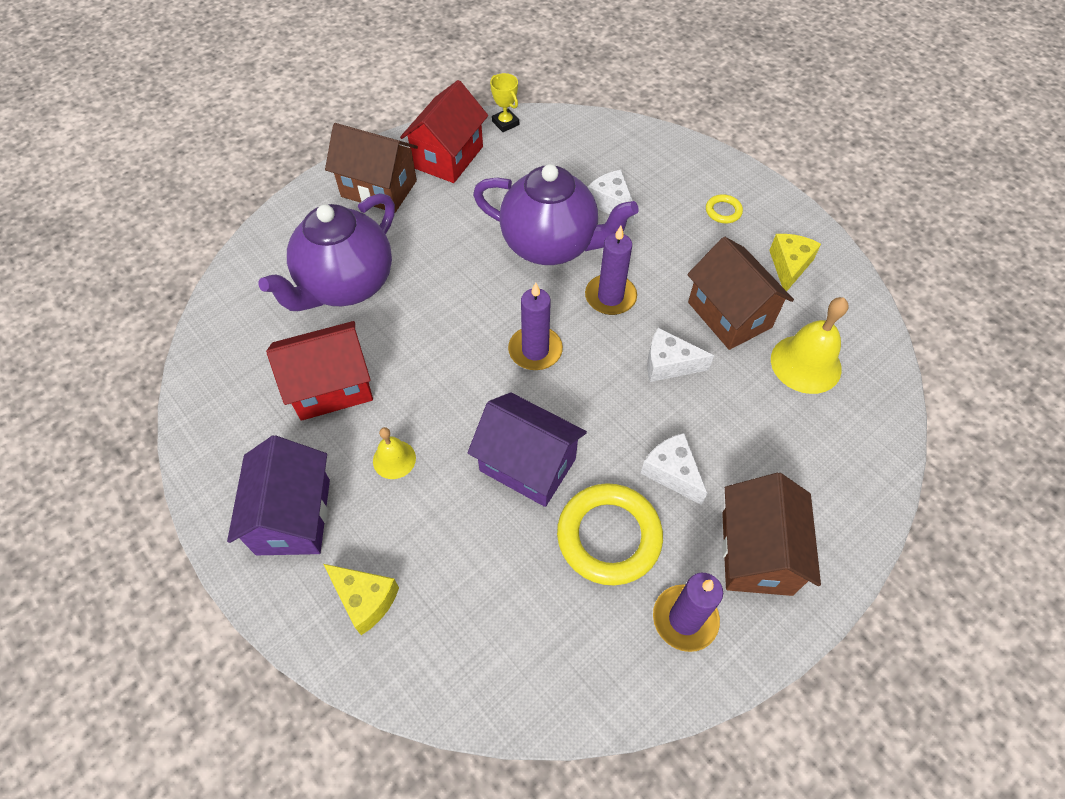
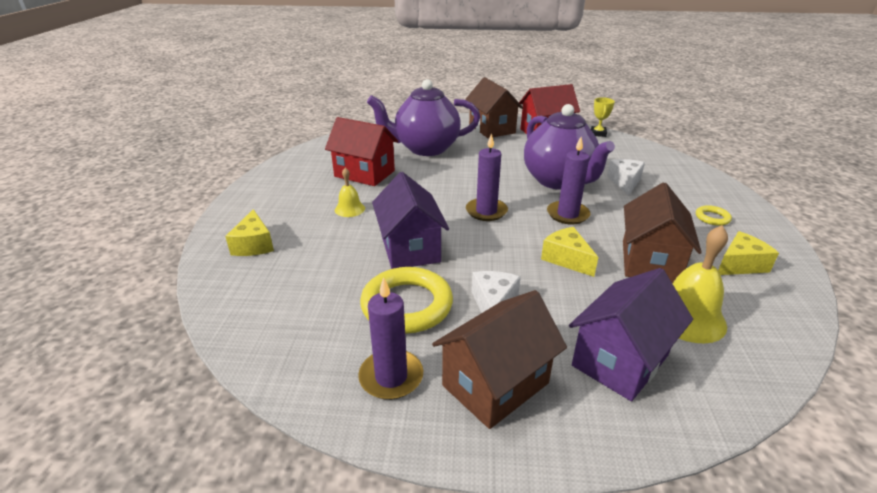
camera: 45 degrees right, 25 degrees down
(293, 516) = (278, 202): purple house -> purple house (620, 360)
(668, 364) = (566, 259): white cheese -> yellow cheese

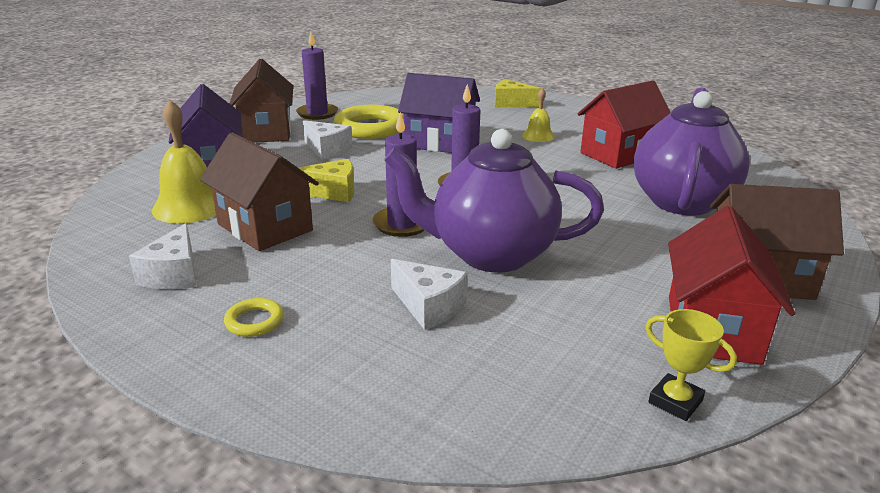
camera: 120 degrees right, 5 degrees down
(740, 265) = (174, 274): yellow cheese -> white cheese

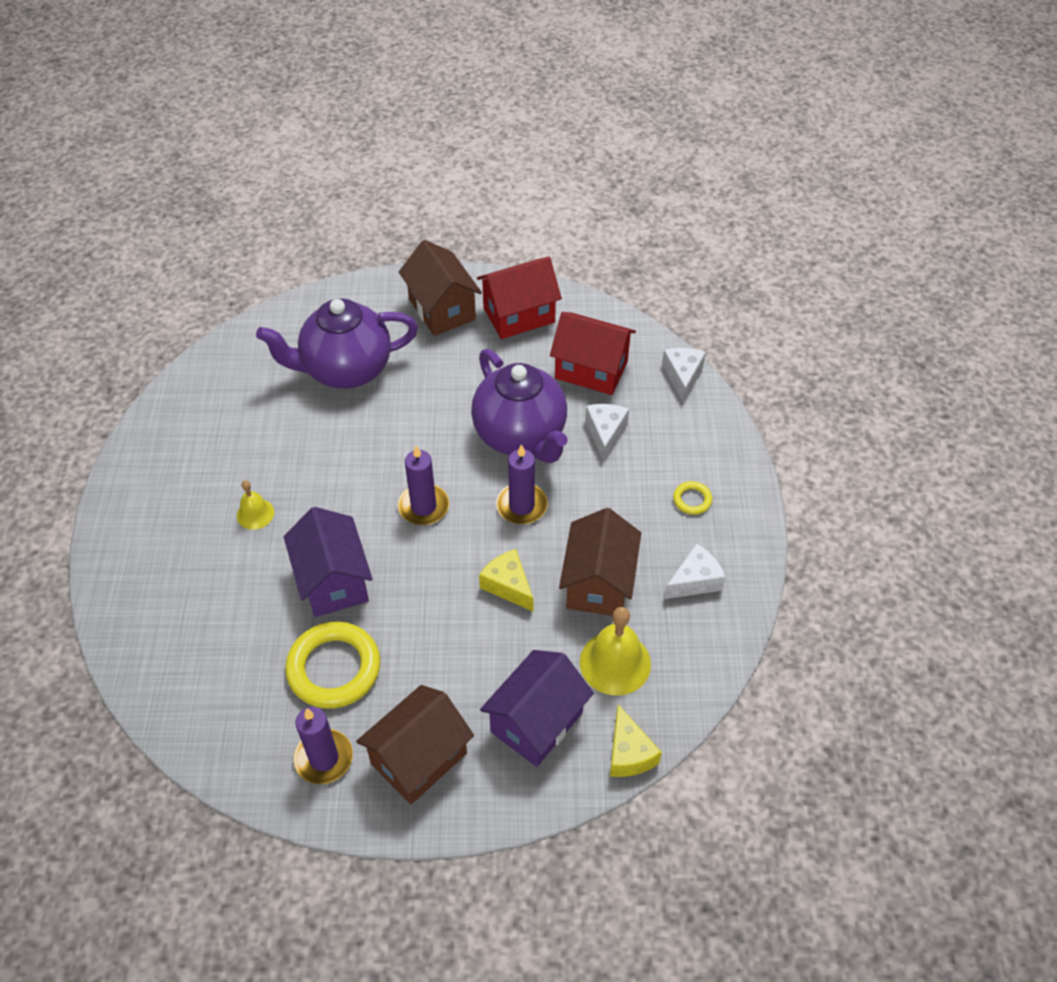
camera: 125 degrees left, 25 degrees up
(327, 149) = (423, 661): white cheese -> white cheese (682, 376)
(511, 103) = (152, 588): yellow cheese -> yellow cheese (629, 753)
(619, 154) = (266, 436): red house -> red house (591, 370)
(675, 401) = (594, 313): yellow trophy -> none

